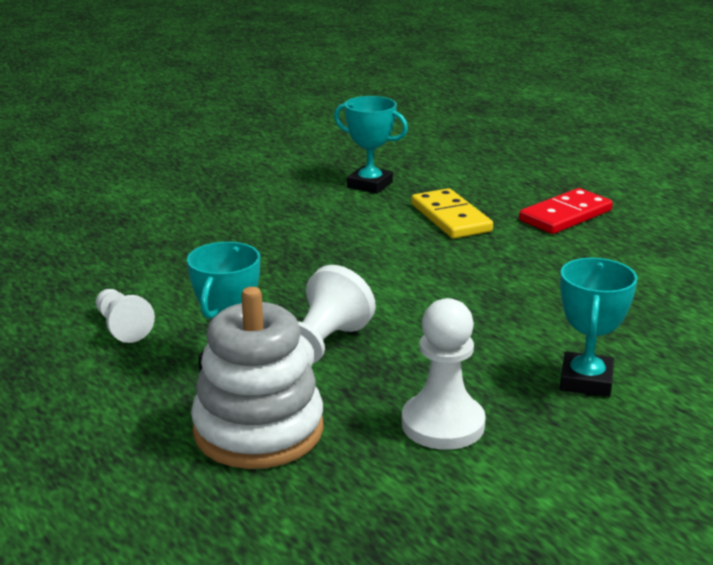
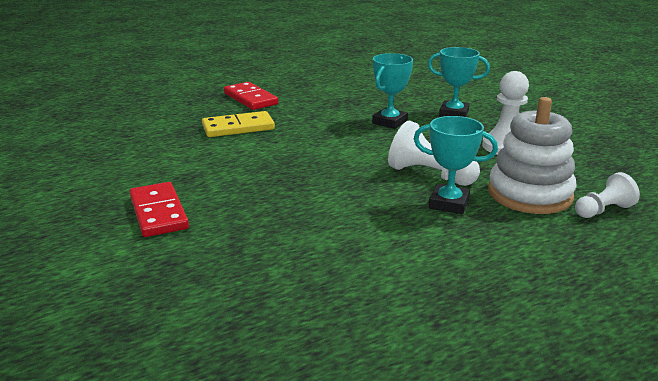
camera: 85 degrees left, 0 degrees up
(122, 327) = (400, 249): white pawn -> white pawn (603, 210)
(216, 204) = (158, 213): none -> red domino
(370, 185) = (158, 149): turquoise trophy -> turquoise trophy (389, 122)

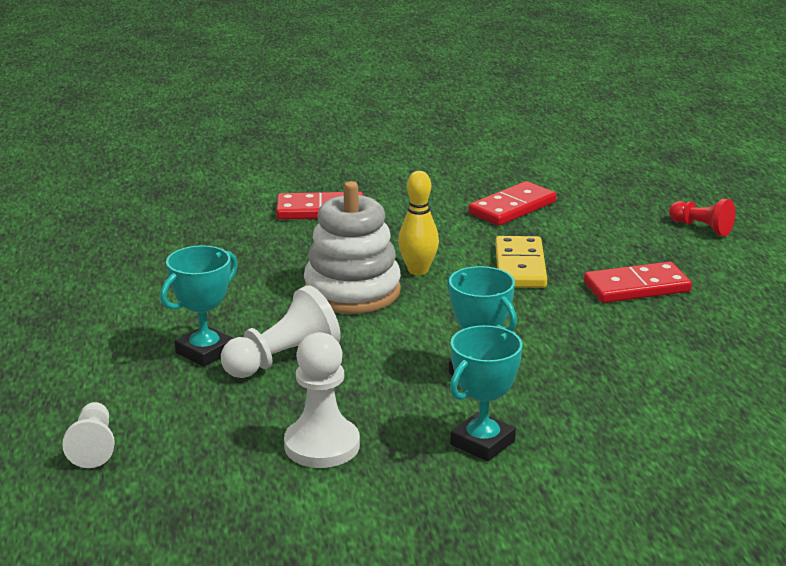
camera: 110 degrees right, 0 degrees up
(133, 140) = (512, 208): none -> red domino
(155, 90) = (701, 228): none -> red pawn
(263, 155) = (418, 270): none -> yellow bowling pin
(530, 194) = (176, 411): white stacking toy -> white stacking toy (352, 291)

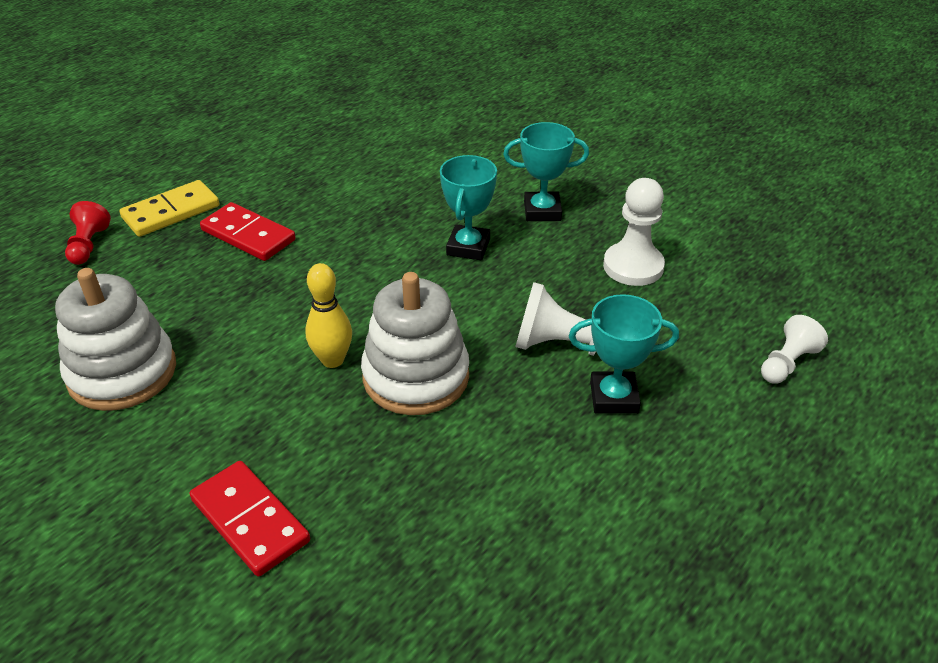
camera: 130 degrees left, 15 degrees up
(512, 208) = (122, 372): red domino -> white stacking toy
(520, 266) = (265, 306): yellow domino -> yellow domino (171, 212)

